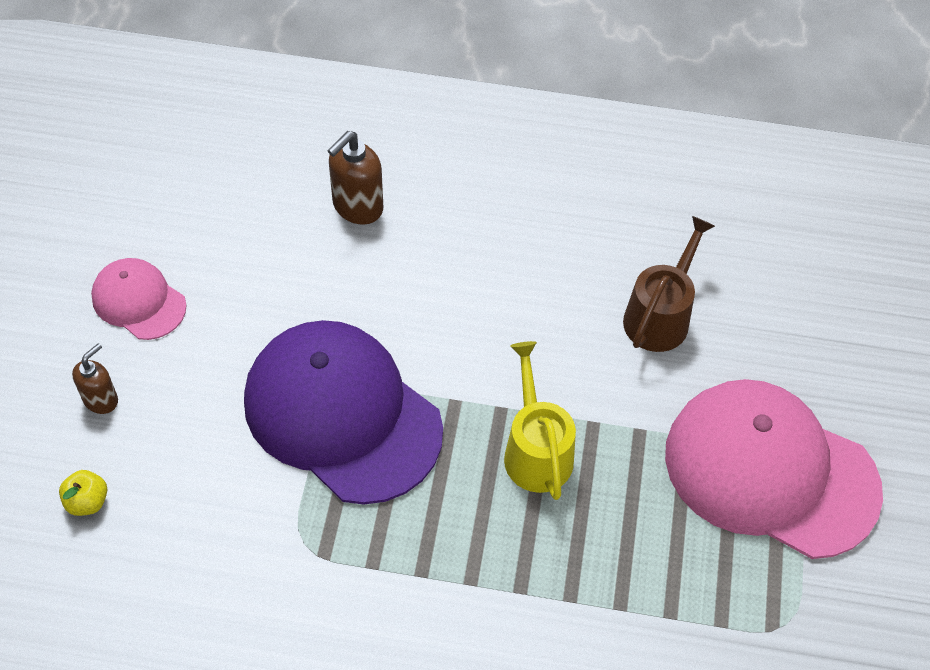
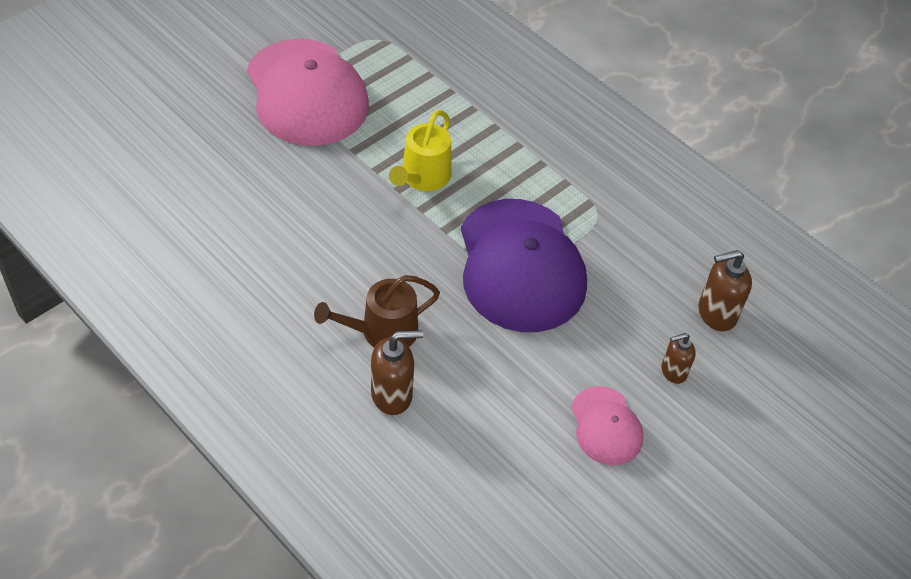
camera: 145 degrees left, 5 degrees down
(87, 501) = (716, 314): yellow apple -> brown soap dispenser
(660, 316) = (270, 196): brown watering can -> brown watering can (382, 332)

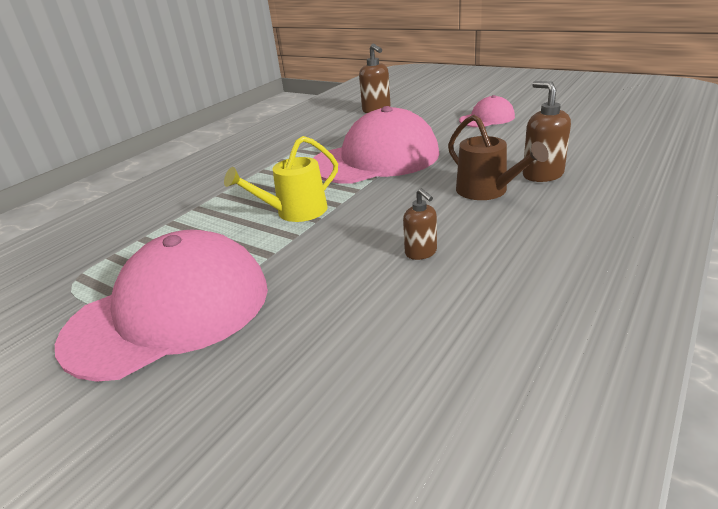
camera: 95 degrees left, 20 degrees down
(423, 177) = (295, 212): yellow watering can -> yellow watering can turned 135 degrees clockwise
(520, 266) = (375, 159): purple cap -> pink cap
(673, 371) = (429, 112): brown soap dispenser -> brown soap dispenser (421, 252)

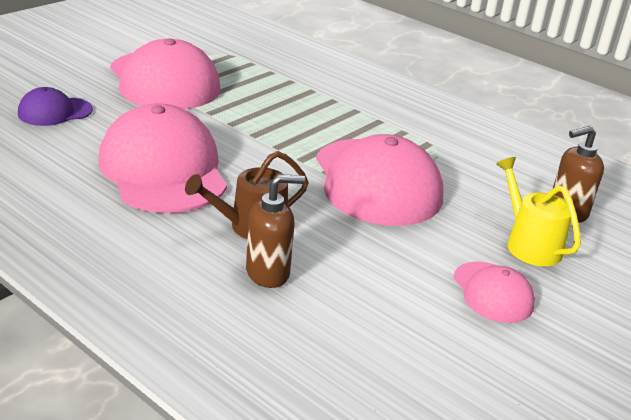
camera: 90 degrees right, 0 degrees up
(295, 212) = (275, 128): yellow watering can -> yellow watering can (529, 244)
(304, 392) = (55, 112): none -> purple cap
(421, 252) = (163, 169): brown soap dispenser -> pink cap

